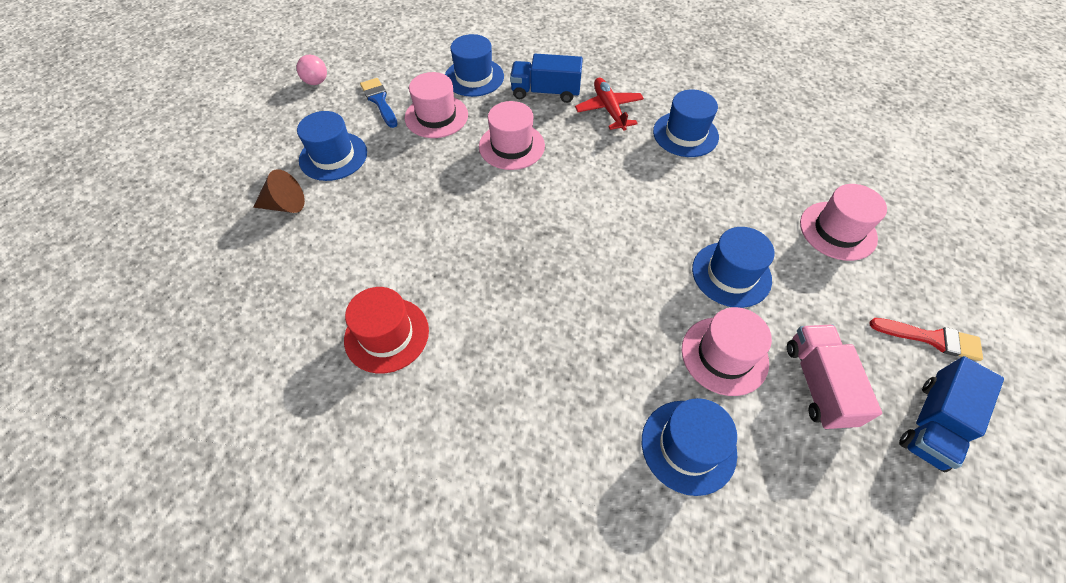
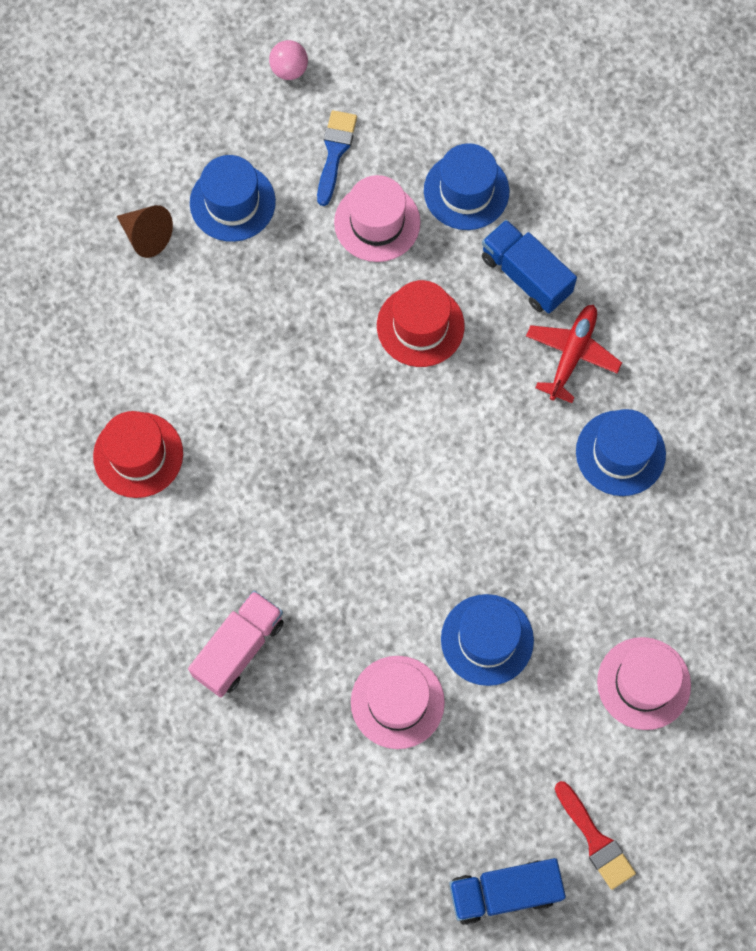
camera: 40 degrees right, 15 degrees up
(511, 146) = (420, 326): pink hat -> red hat
(688, 446) = (291, 743): blue hat -> none
(818, 384) = (448, 788): pink truck -> pink truck (239, 648)

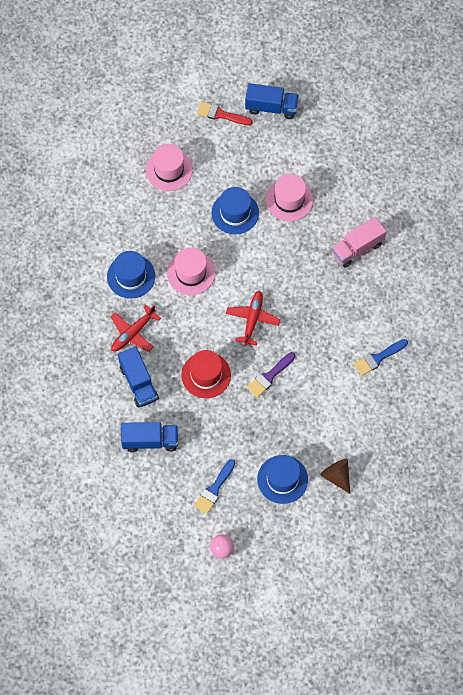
camera: 160 degrees left, 5 degrees down
(138, 455) = (378, 358): red hat -> blue brush
(313, 360) = (269, 376): none -> purple brush
(377, 222) = (206, 440): pink hat -> pink hat (191, 273)
(379, 448) = (252, 320): none -> red plane
(466, 191) = (150, 441): blue hat -> blue truck
(595, 840) = (221, 114): red brush -> red brush turned 60 degrees counterclockwise

